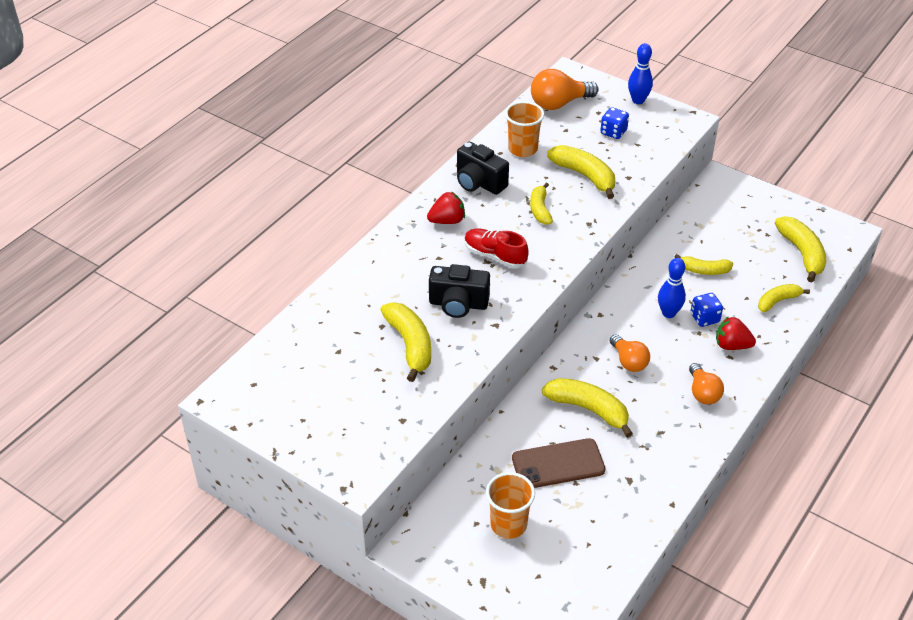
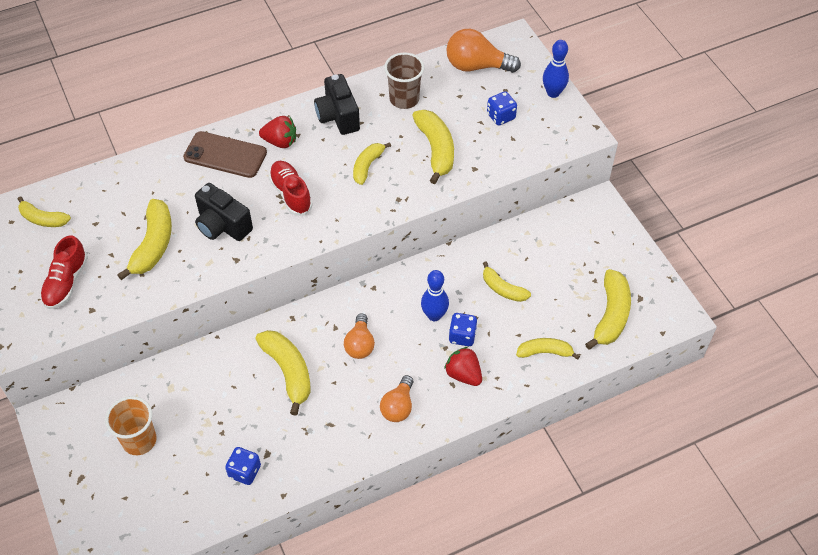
camera: 30 degrees right, 10 degrees up
(284, 369) = (43, 219): none -> yellow banana
(357, 409) = (66, 282): none -> red shoe
(522, 149) = (404, 99): orange cup -> brown cup
(558, 464) = (222, 408): brown phone -> brown phone (225, 155)
(623, 502) = (244, 471): none -> blue dice

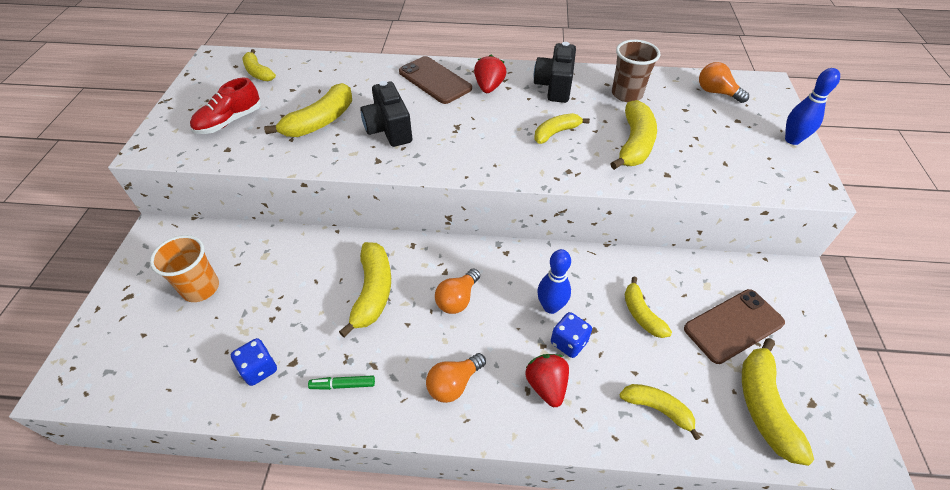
camera: 30 degrees right, 5 degrees down
(280, 142) = (489, 87): red strawberry -> red strawberry turned 120 degrees counterclockwise
(291, 194) = (468, 128): red shoe -> none
(318, 449) = (343, 385): none -> green marker
(476, 66) = (716, 92): orange light bulb -> orange light bulb, size x0.66
(501, 116) = (721, 140): blue dice -> none
(570, 266) = (733, 326): none -> brown phone
(611, 315) = (763, 406): yellow banana -> yellow banana turned 135 degrees clockwise

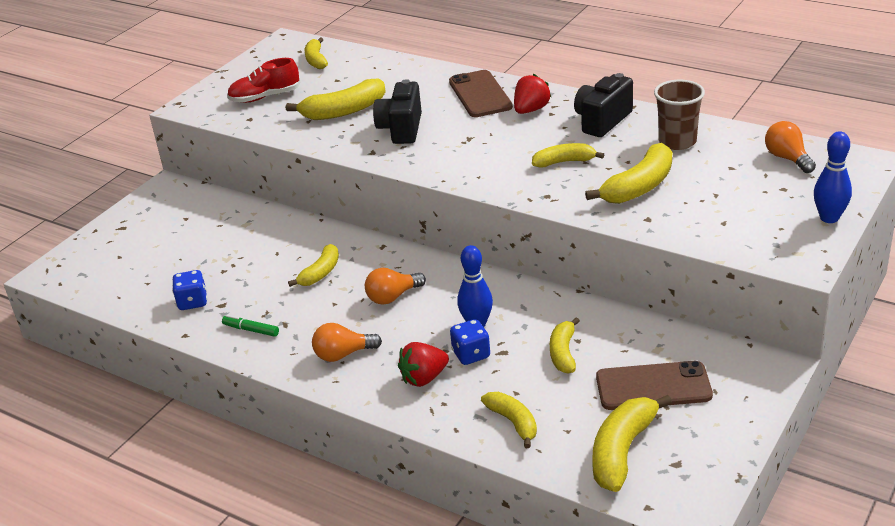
camera: 30 degrees right, 15 degrees down
(201, 288) = (180, 235): orange cup -> none
(373, 292) = (320, 273): yellow banana -> yellow banana, size x0.63
(546, 385) = (424, 378): red strawberry -> red strawberry turned 135 degrees counterclockwise

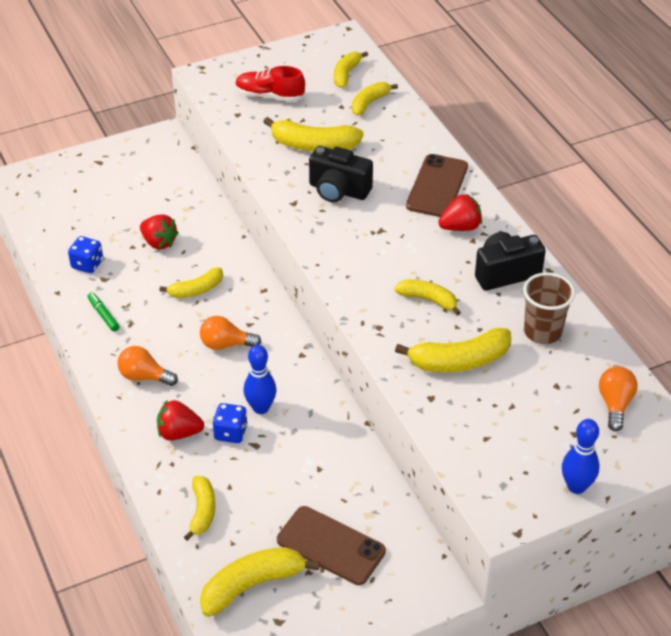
camera: 30 degrees right, 10 degrees up
(246, 257) = (159, 242): none -> red strawberry
(401, 129) = (338, 190): black camera -> black camera turned 105 degrees counterclockwise
(563, 353) = (297, 473): yellow banana -> yellow banana (369, 103)

